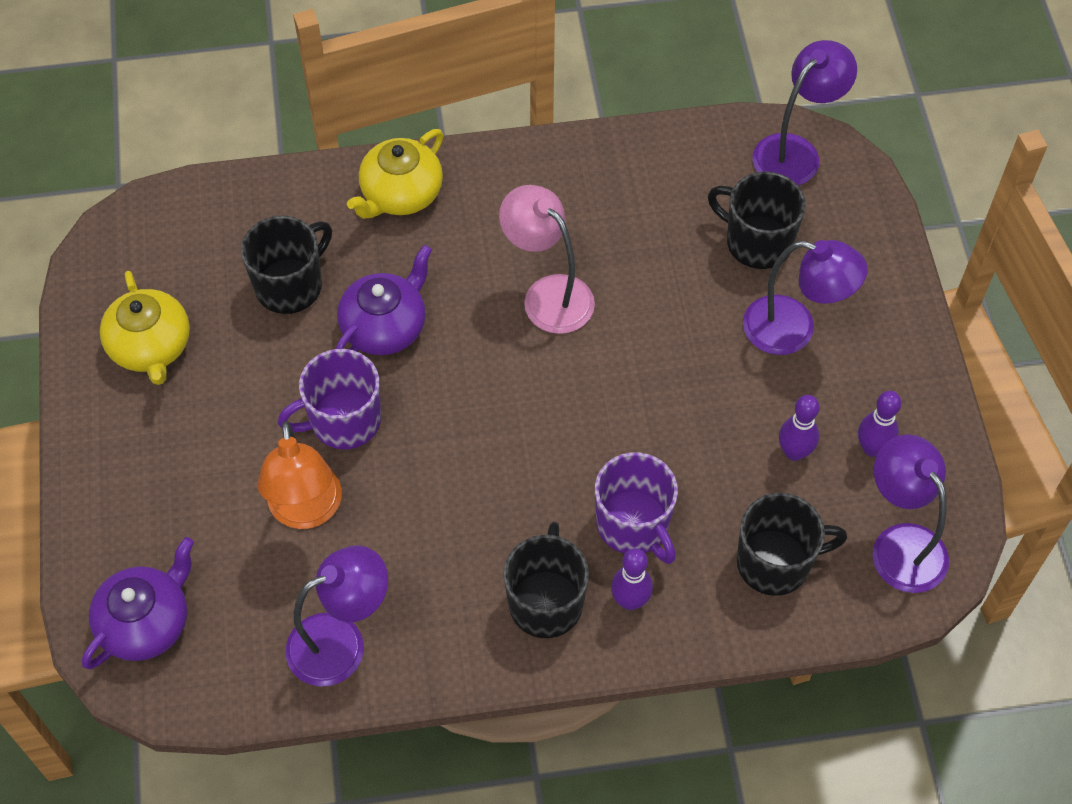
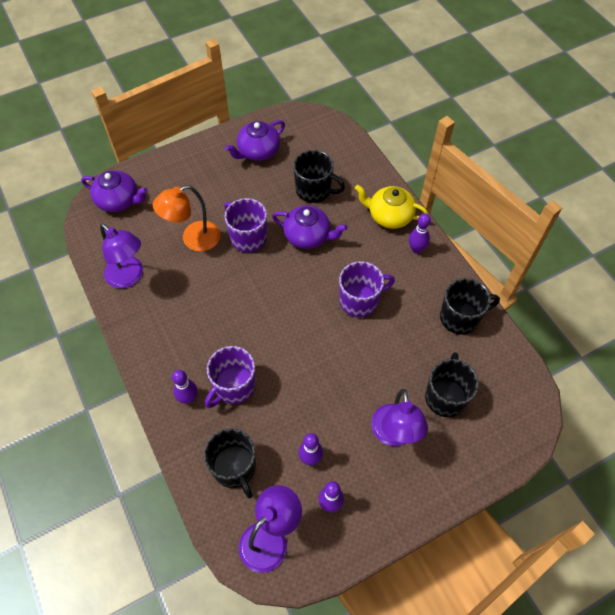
camera: 70 degrees right, 0 degrees up
(151, 347) = (258, 151): yellow teapot -> purple teapot
(484, 181) = (416, 249): none -> purple bowling pin
(546, 602) = (176, 358): black mug -> black mug (460, 318)
(548, 294) = (360, 301): pink lamp -> purple mug
(795, 151) = (522, 400): purple lamp -> none

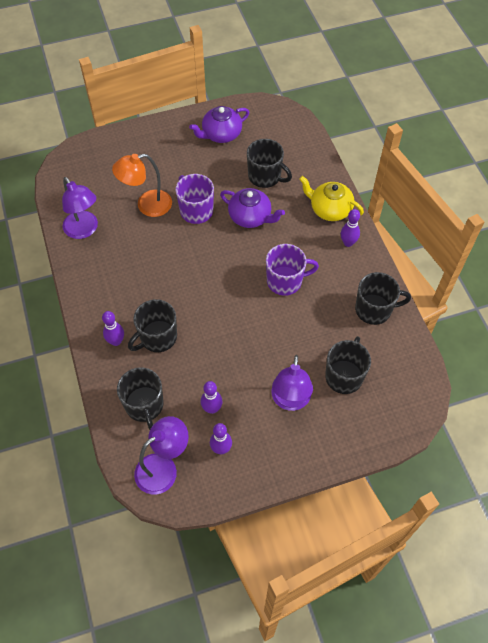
camera: 10 degrees right, 0 degrees up
(119, 200) = (87, 162): purple teapot -> none
(234, 386) = (157, 337): purple mug -> black mug

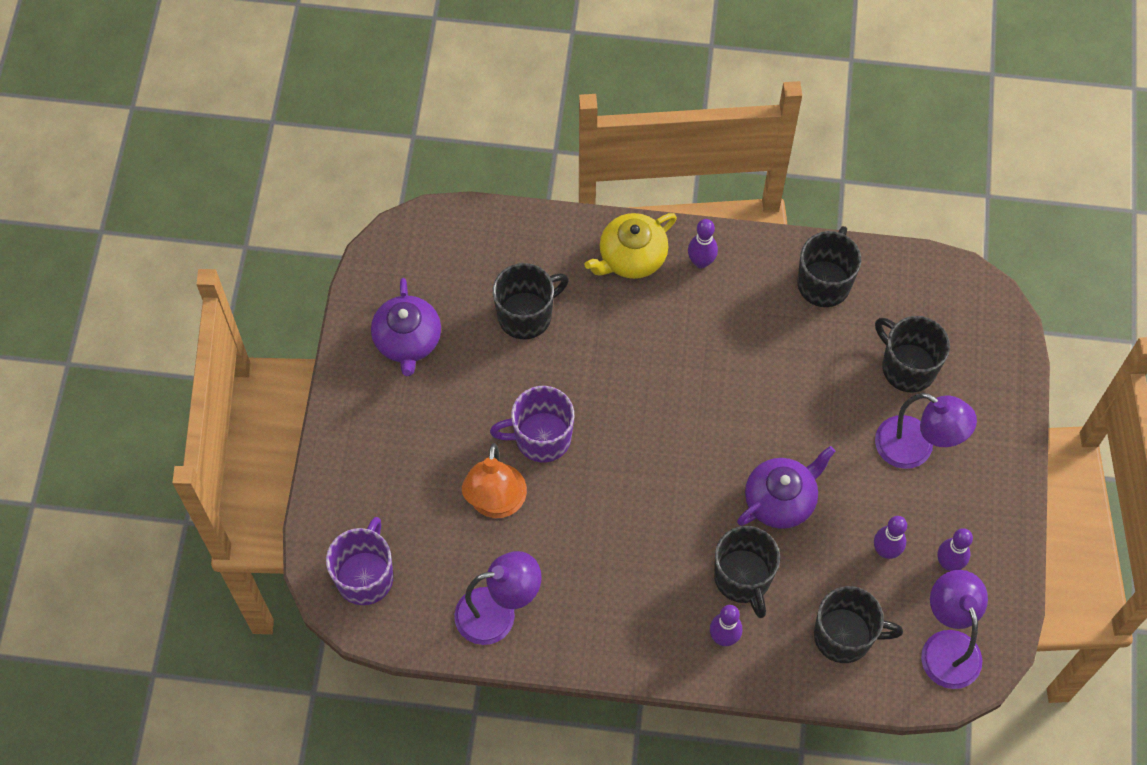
camera: 65 degrees left, 5 degrees up
(250, 217) = (592, 368): purple teapot -> purple teapot (781, 500)
(285, 281) = (727, 371): purple mug -> purple mug (365, 576)

